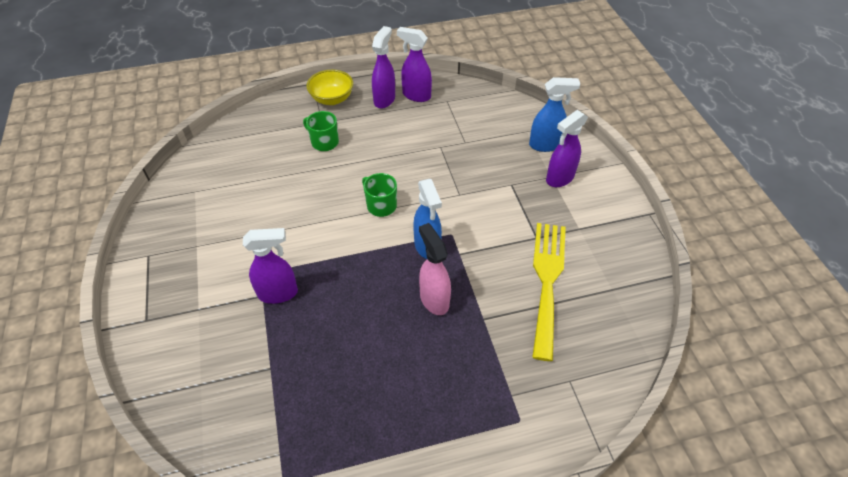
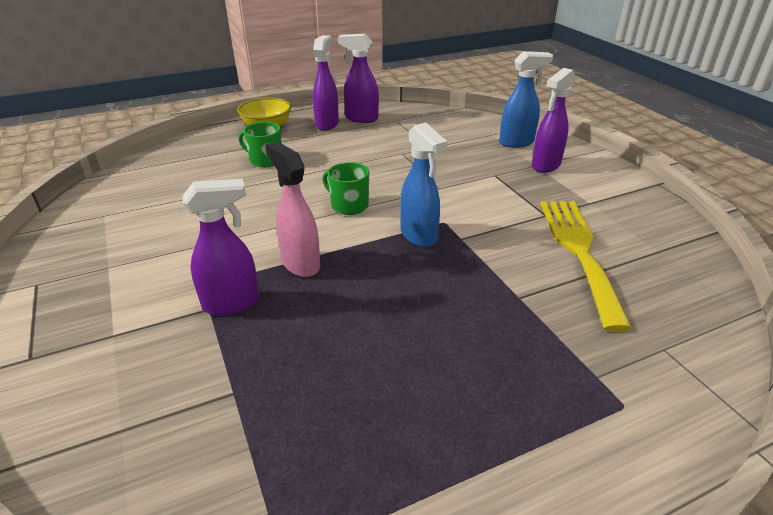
camera: 10 degrees left, 15 degrees down
(434, 299) = (447, 285): pink spray bottle -> pink spray bottle (300, 264)

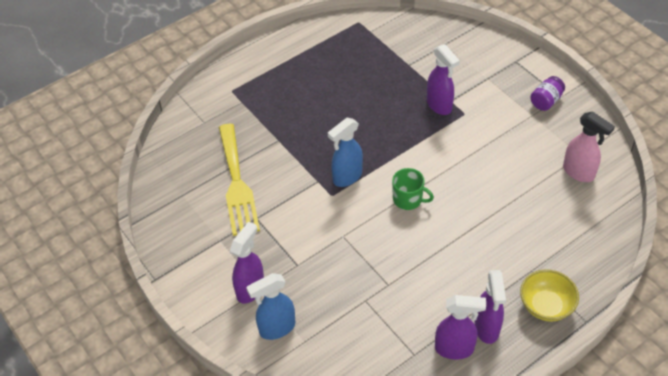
camera: 170 degrees right, 15 degrees up
(66, 281) = (546, 101): none -> purple jar
(232, 303) = (439, 105): purple spray bottle -> purple spray bottle turned 90 degrees counterclockwise
(265, 160) = (509, 246): green mug -> none
(300, 264) = (416, 139): pink spray bottle -> pink spray bottle (579, 173)
(419, 236) = (347, 177): blue spray bottle -> blue spray bottle turned 90 degrees counterclockwise

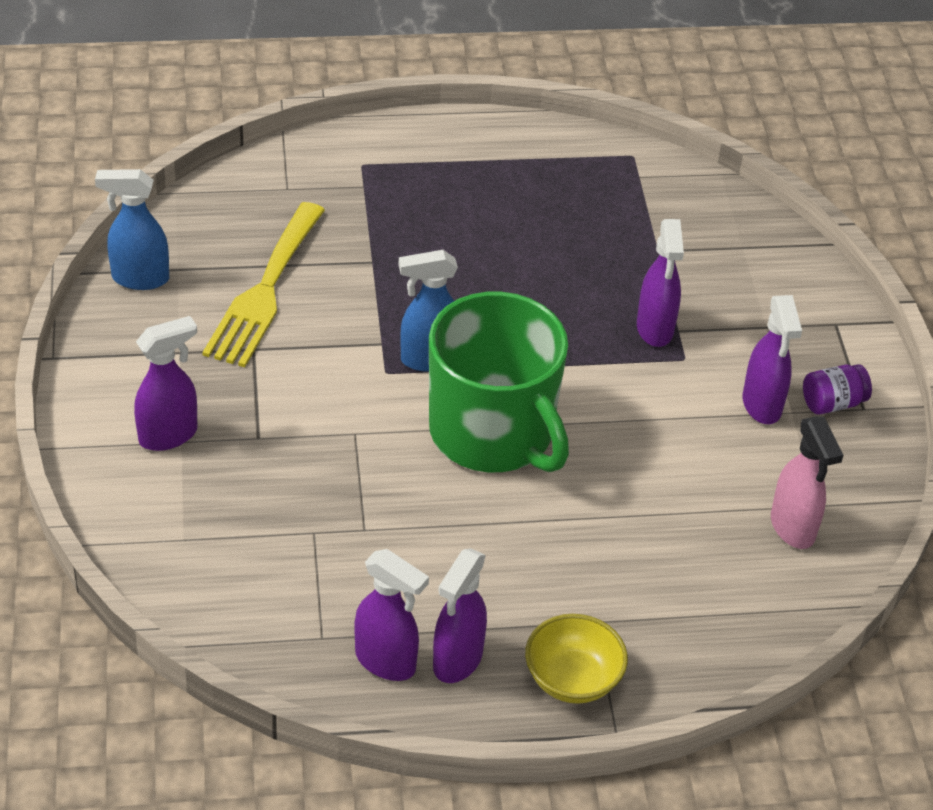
camera: 25 degrees right, 5 degrees down
(276, 328) = (161, 503): blue spray bottle -> blue spray bottle (139, 278)
(408, 199) = (493, 433): green mug -> green mug, size x2.42
(517, 119) = (762, 405): none -> purple spray bottle

